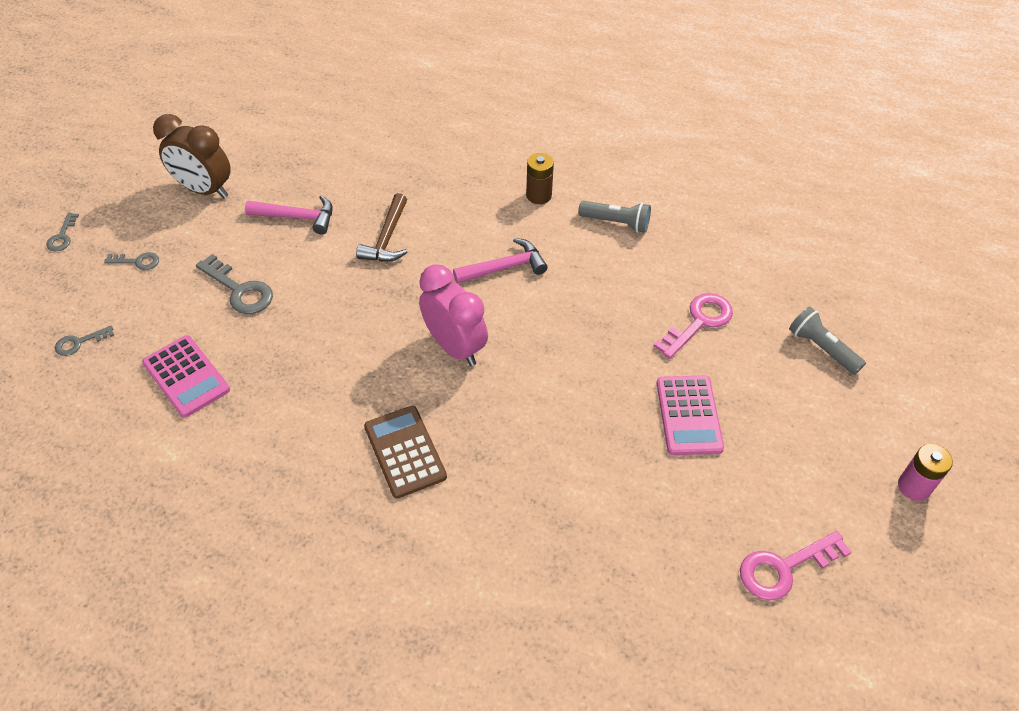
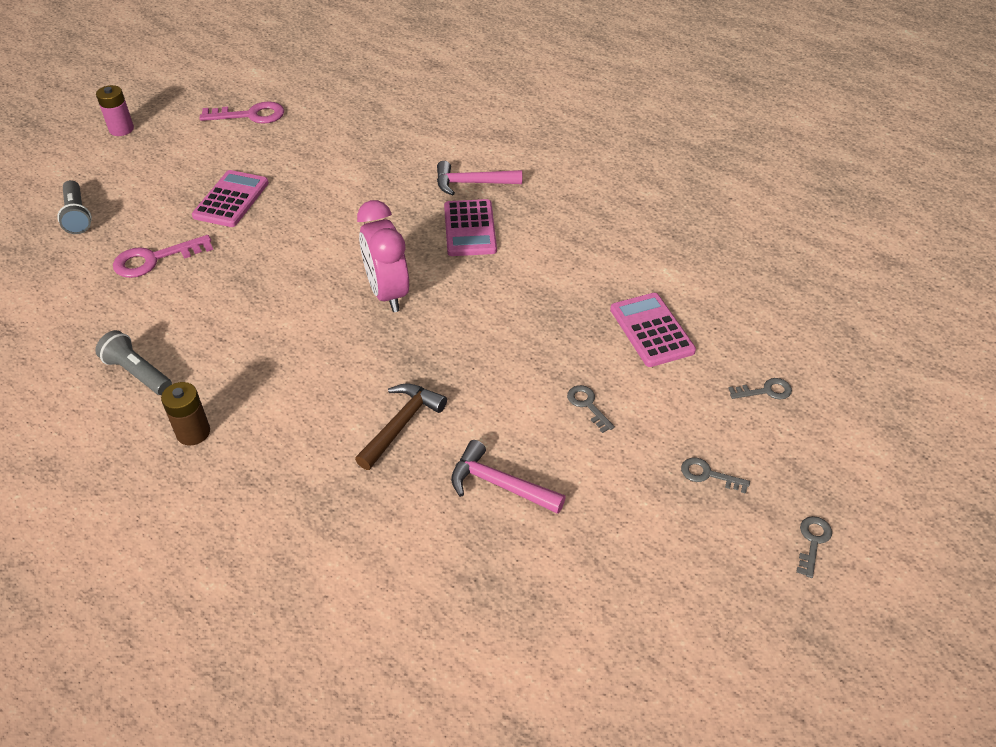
camera: 160 degrees left, 5 degrees down
(205, 190) = (616, 567): brown clock -> none
(239, 290) = (587, 405): grey key -> grey key, size x0.57
(405, 452) = (469, 229): brown calculator -> pink calculator
(504, 267) = (293, 355): pink hammer -> pink hammer (472, 183)

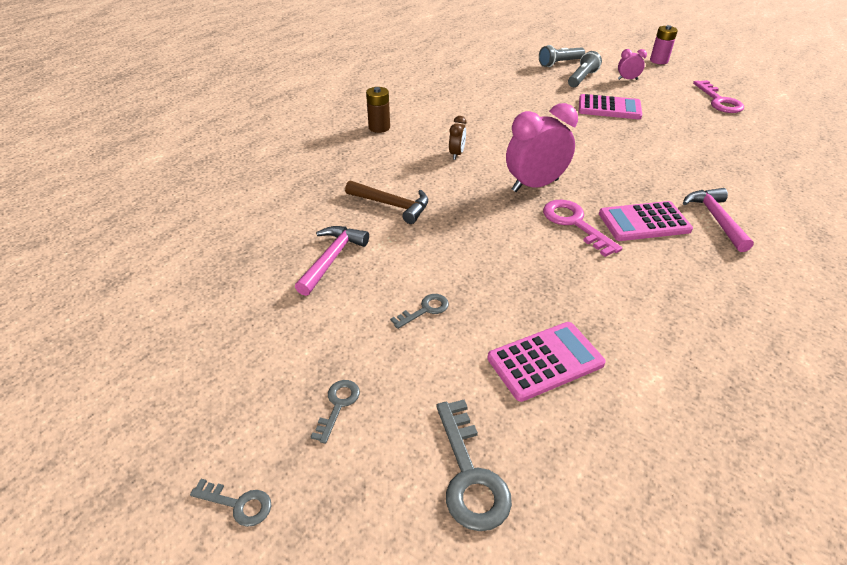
camera: 85 degrees right, 5 degrees down
(137, 373) = (426, 103): grey flashlight -> grey flashlight (582, 78)
(154, 259) = (530, 92): pink key -> pink key (574, 223)
(161, 167) = (627, 79): none -> pink clock
(298, 353) = (456, 154): none -> brown clock
(765, 391) = (470, 474): grey key -> grey key, size x1.76

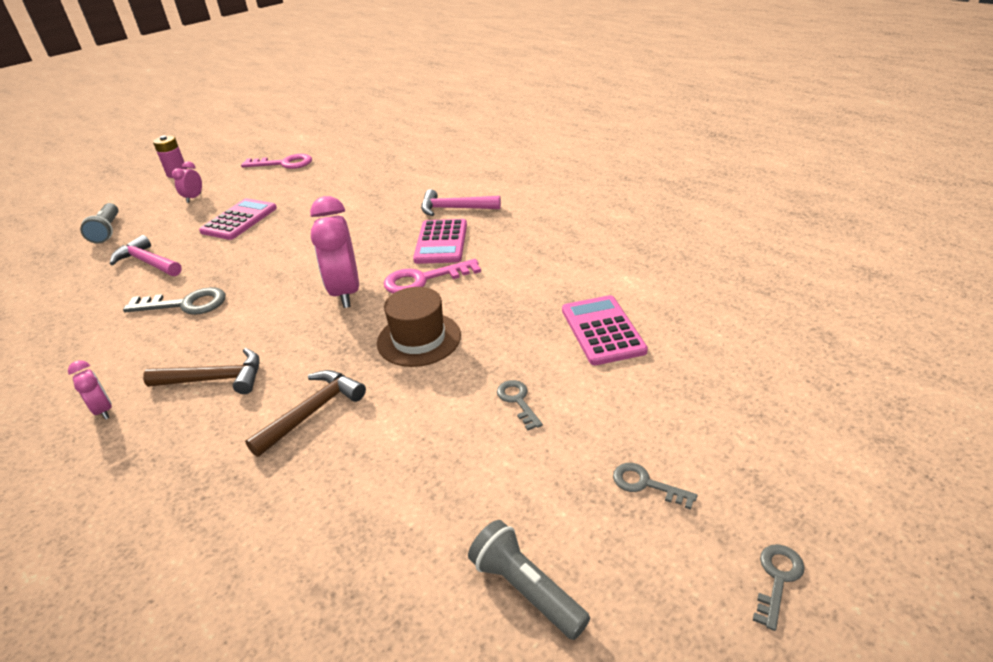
camera: 75 degrees left, 5 degrees down
(332, 259) = (396, 481): pink hammer -> pink hammer (148, 262)
(379, 127) = (103, 410): brown battery -> pink clock
(415, 157) = (215, 379): none -> brown hammer
(456, 154) = (239, 341): brown clock -> none
(470, 474) = (724, 394): grey key -> grey key (185, 304)
(488, 238) = (419, 339): none -> brown hat
(582, 78) = (160, 223): grey flashlight -> grey flashlight (525, 589)

